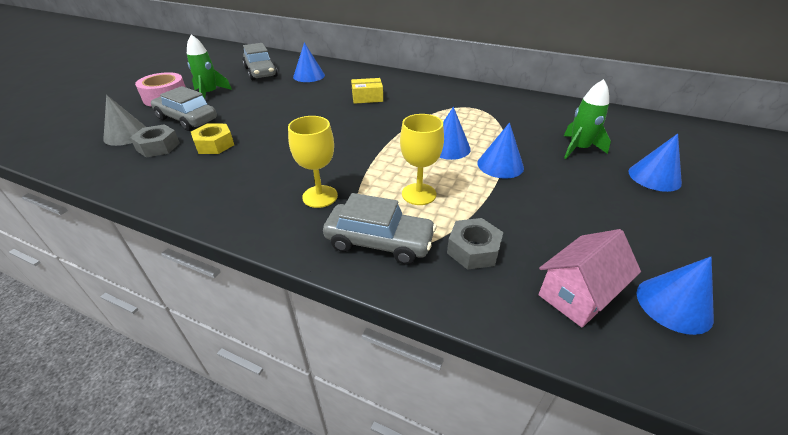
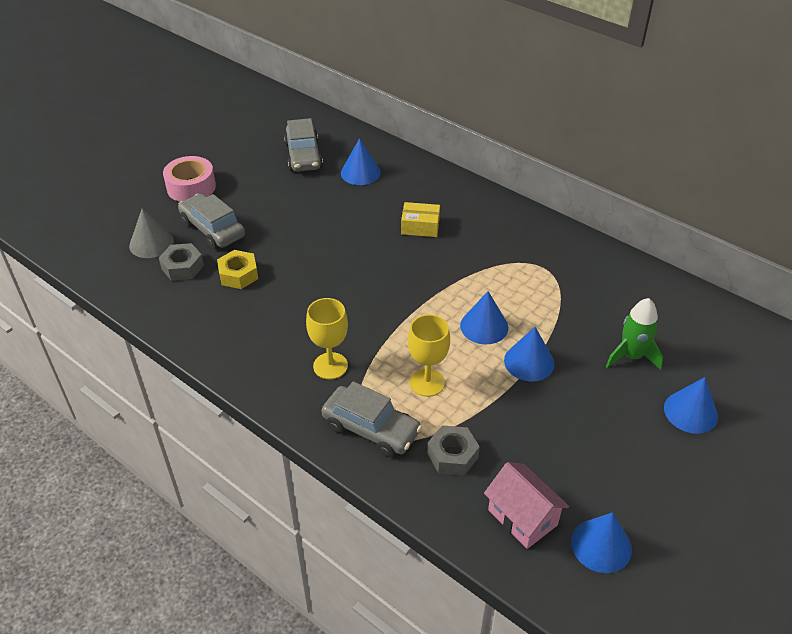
camera: 15 degrees right, 5 degrees up
(210, 94) = (240, 188): green rocket -> none
(577, 294) = (522, 517): pink house -> pink house turned 75 degrees clockwise

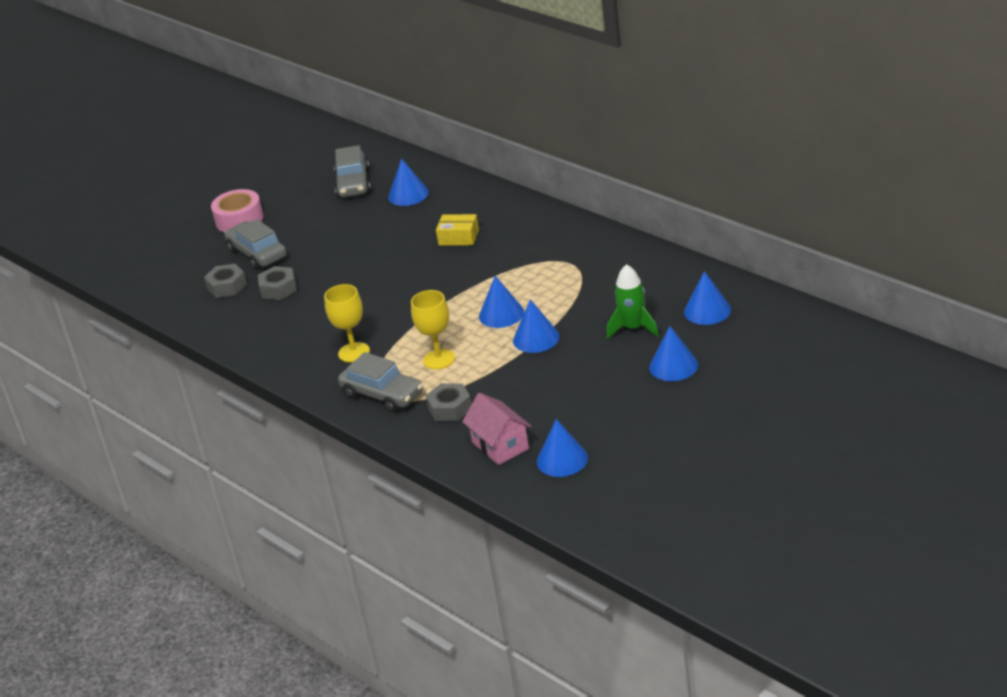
camera: 10 degrees right, 10 degrees down
(151, 243) = (199, 269): grey cone -> none
(238, 275) = (278, 289): yellow nut -> grey nut
(703, 339) = (707, 310): none -> blue cone

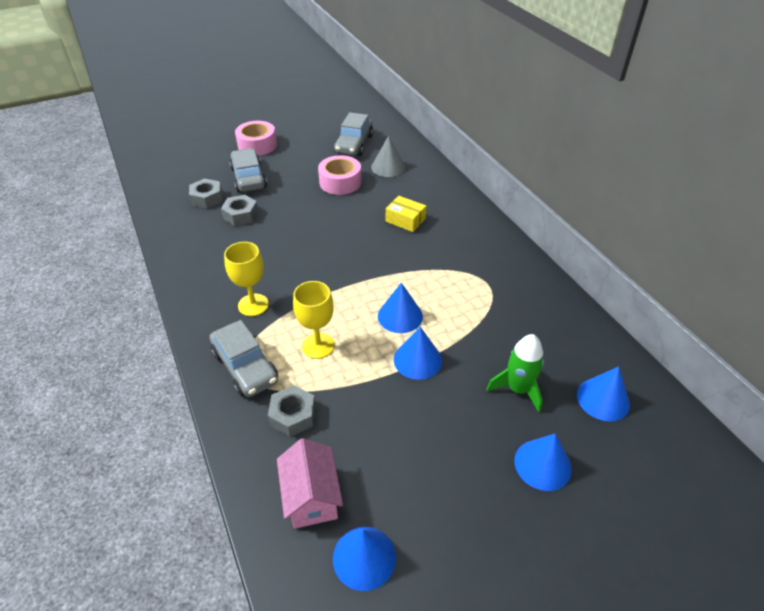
camera: 15 degrees right, 10 degrees up
(365, 225) = (340, 182): none -> pink tape
(408, 194) = (388, 167): blue cone -> grey cone

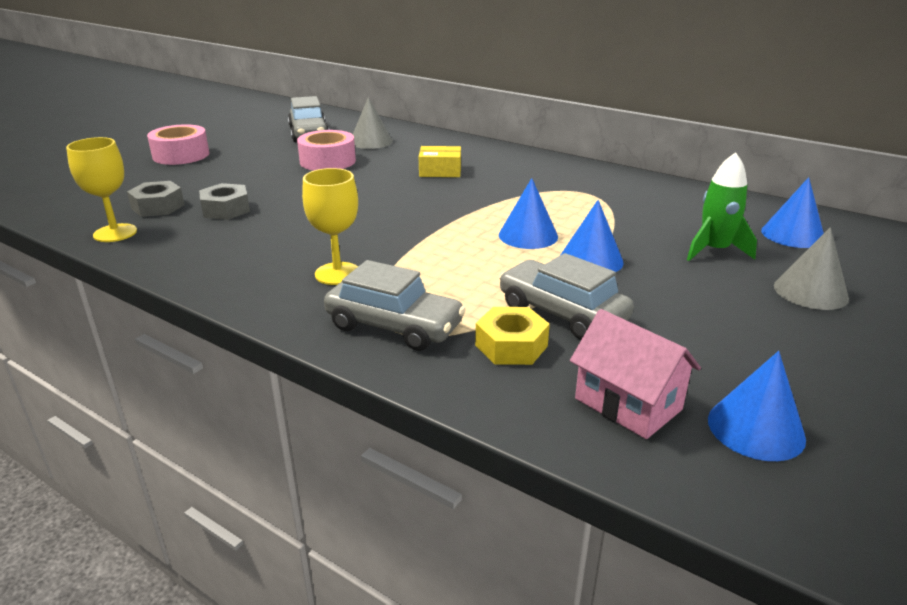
camera: 30 degrees left, 15 degrees down
(248, 178) = (200, 180): grey car -> grey car (562, 313)
(293, 415) = (511, 346): grey nut -> yellow nut
(318, 346) = (465, 282): yellow goblet -> yellow goblet (115, 233)
(542, 464) = (810, 291): blue cone -> grey cone

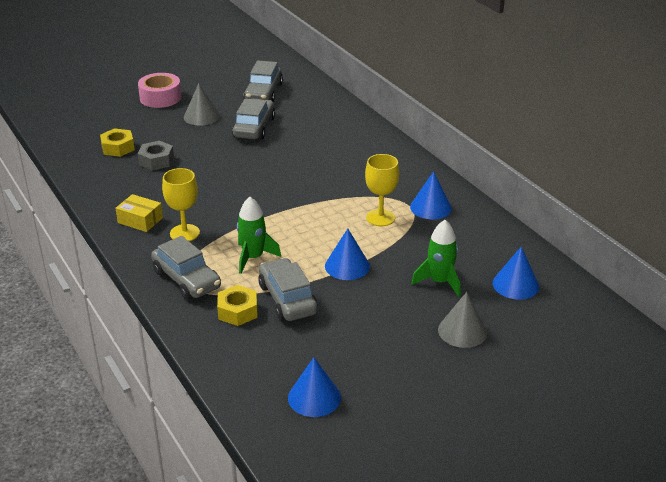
camera: 25 degrees right, 5 degrees up
(115, 233) = (82, 165): yellow goblet -> yellow goblet (380, 218)
(158, 207) = (118, 148): grey nut -> yellow nut
(328, 161) = (254, 127): pink tape -> grey car
(371, 141) = (302, 112): grey cone -> grey cone (201, 116)
(440, 171) = (324, 157): yellow box -> yellow box (140, 220)
(462, 279) = (253, 258): none -> green rocket
(528, 235) = (327, 234): blue cone -> blue cone (431, 207)
(628, 404) = (263, 363): pink house -> none

